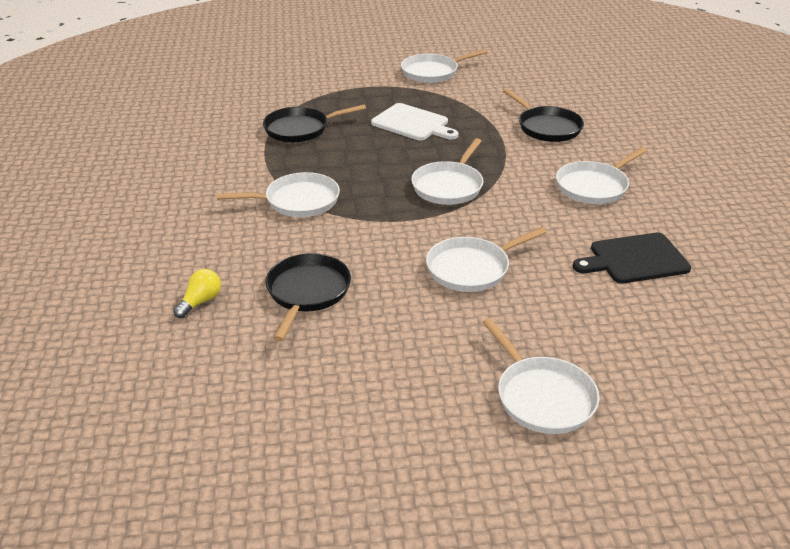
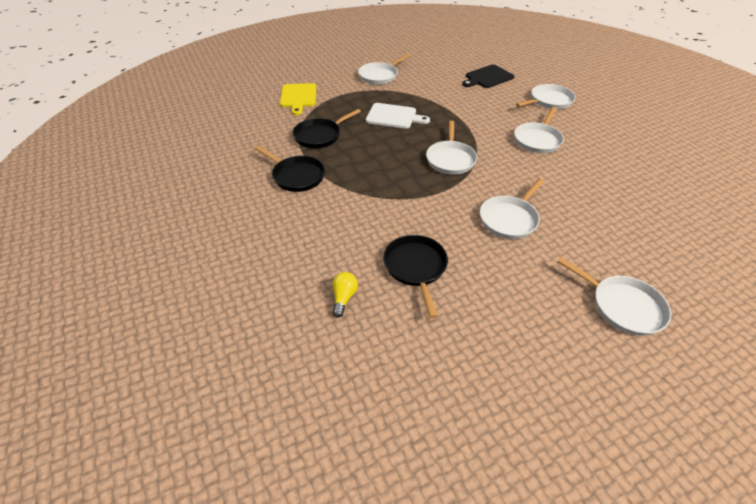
camera: 20 degrees left, 10 degrees up
(298, 201) = (357, 194): white pan -> white pan (549, 101)
(306, 81) = (298, 97): none -> yellow cutting board
(547, 127) = (479, 103): black pan -> black pan (296, 176)
(634, 259) = (599, 187): black cutting board -> black cutting board (487, 77)

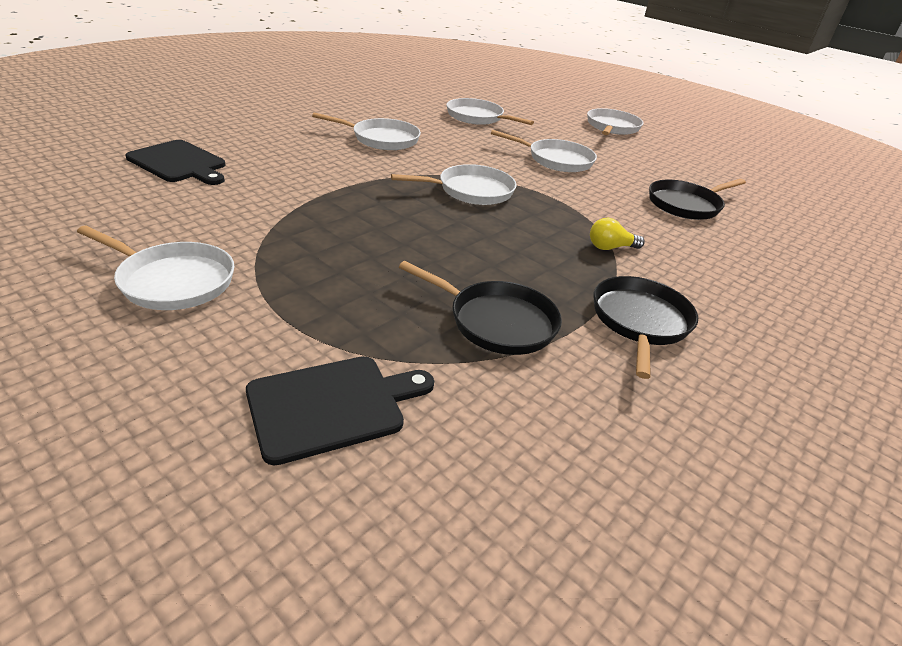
camera: 115 degrees left, 10 degrees down
(298, 97) = (332, 405): yellow cutting board -> black cutting board
(344, 297) = (777, 240): yellow light bulb -> yellow light bulb (610, 247)
(393, 116) = (372, 244): white cutting board -> none
(549, 101) = (265, 126): white pan -> white pan (477, 117)

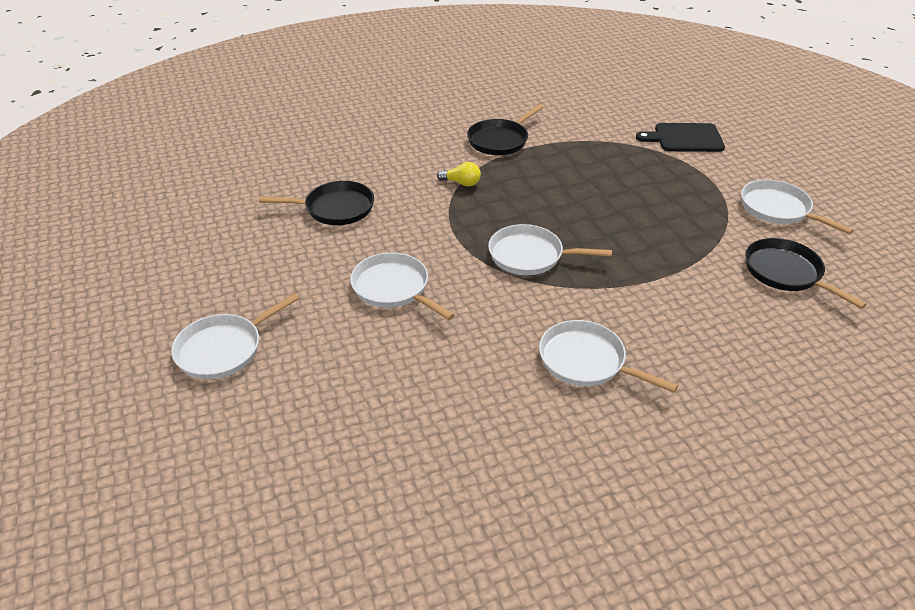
camera: 150 degrees left, 5 degrees up
(179, 163) = (821, 341): black cutting board -> none
(477, 117) = (412, 405): white pan -> none
(497, 322) = (585, 154): black pan -> black pan (786, 273)

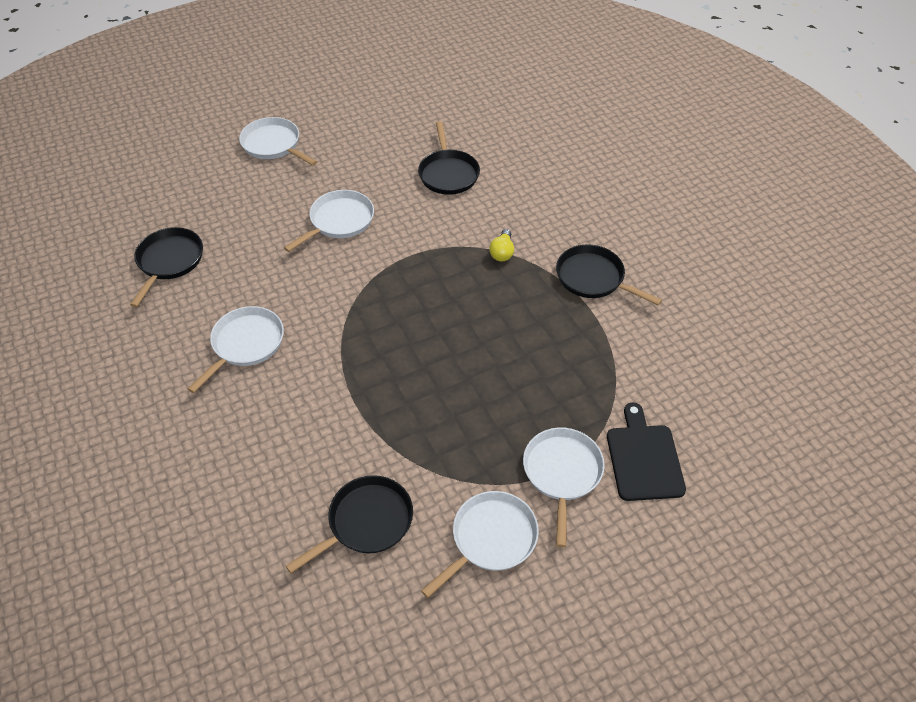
camera: 85 degrees right, 10 degrees up
(440, 447) = (169, 261): none -> black pan
(530, 256) = (386, 306): white pan -> white pan (562, 473)

